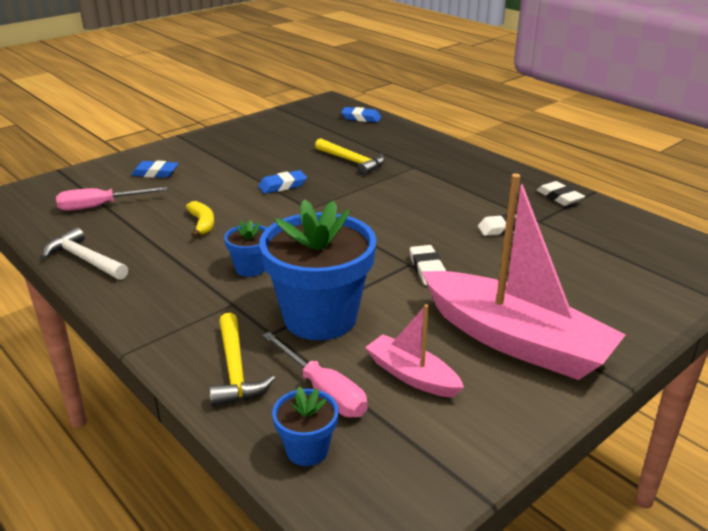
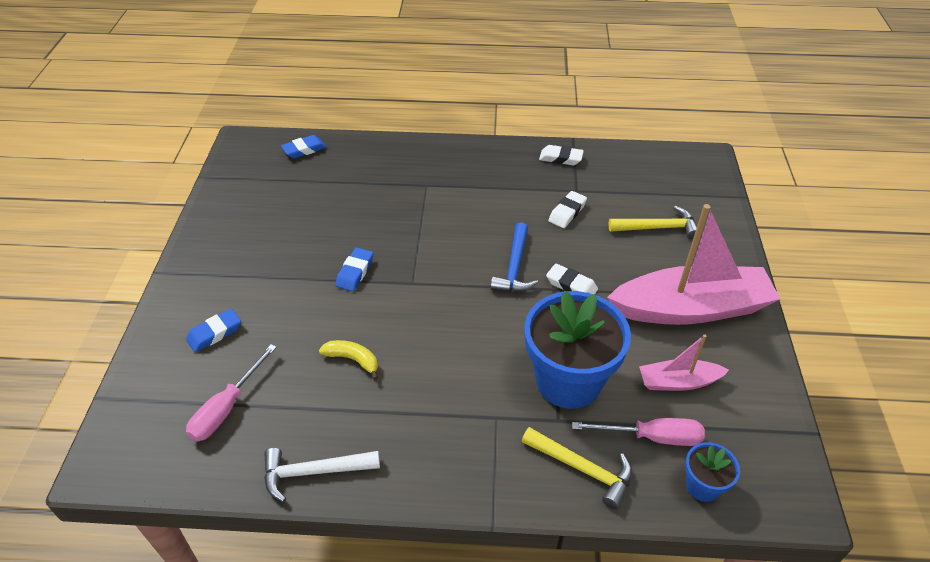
camera: 45 degrees left, 15 degrees up
(250, 268) = (459, 375): blue flower pot -> none
(352, 161) = (371, 208): yellow hammer -> yellow hammer (657, 228)
(400, 237) = (515, 267): none -> blue hammer

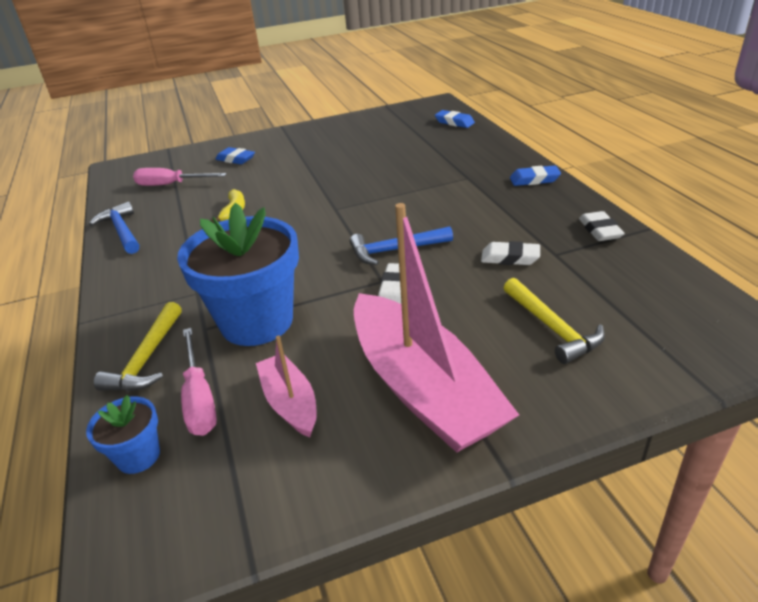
camera: 70 degrees right, 10 degrees down
(314, 472) = (122, 231): white hammer -> blue hammer
(355, 272) = (329, 183): blue eraser -> blue eraser (534, 180)

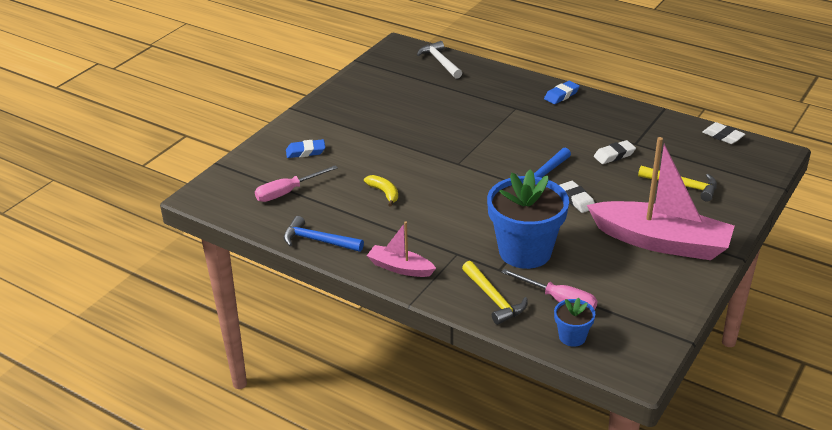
camera: 40 degrees left, 0 degrees up
(290, 403) = (608, 279): pink boat -> pink boat (400, 268)
(454, 122) = (440, 62): blue eraser -> white hammer
(600, 230) = (641, 119): white eraser -> white eraser (723, 136)

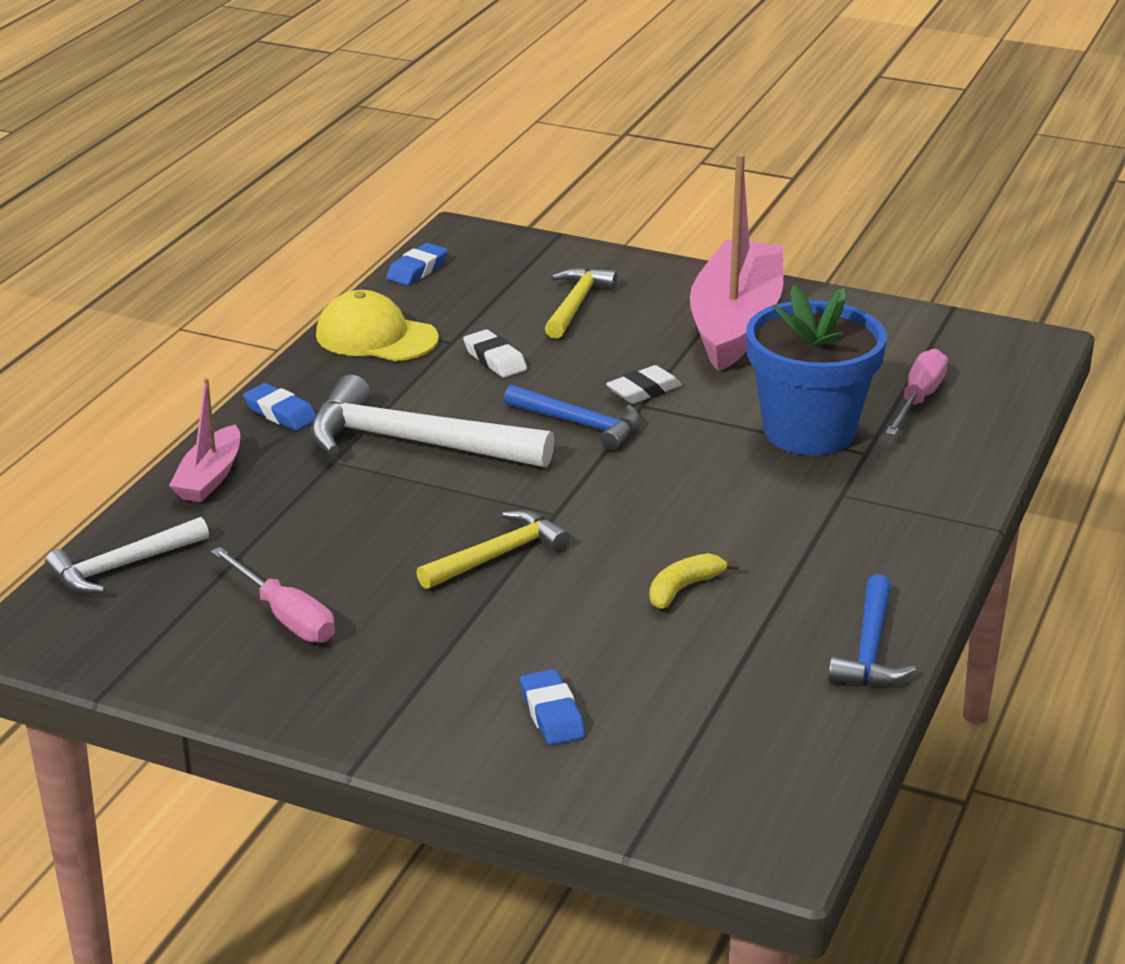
camera: 100 degrees left, 5 degrees down
(287, 192) = (719, 715): pink screwdriver -> pink screwdriver (285, 616)
(400, 268) = (908, 547): pink boat -> pink boat (210, 477)
(493, 299) = (944, 453): yellow hammer -> yellow hammer (497, 555)
(529, 129) = (415, 443): none -> white hammer
(572, 337) = (995, 387): blue flower pot -> none
(640, 121) = (376, 337): none -> yellow cap
(723, 136) = (417, 270): white eraser -> blue eraser

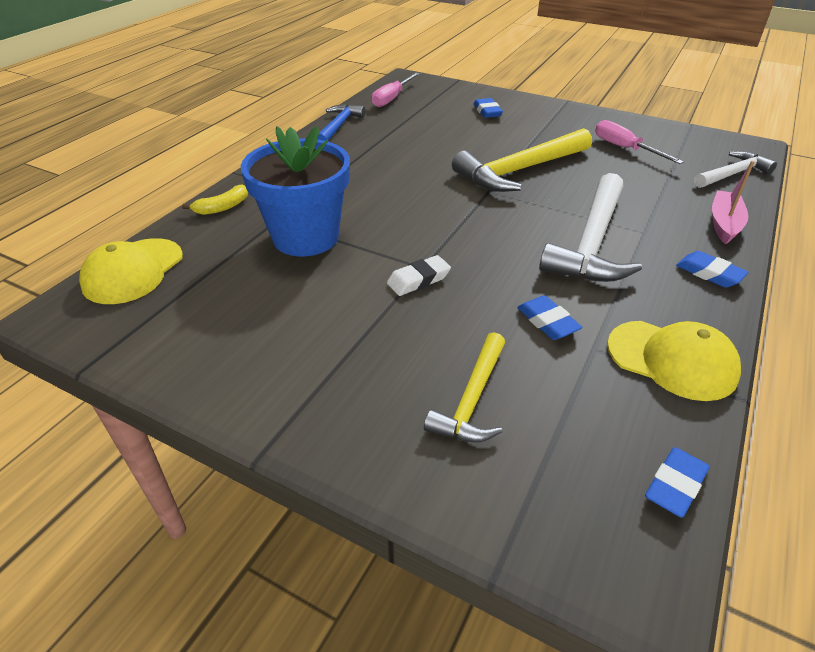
camera: 175 degrees left, 10 degrees up
(415, 443) = (592, 242): white hammer -> white hammer turned 90 degrees clockwise
(495, 360) = (547, 322): white eraser -> blue eraser
(497, 555) = (520, 170): yellow hammer -> yellow hammer, size x1.68
(579, 424) = (472, 252): blue hammer -> none
(683, 588) = (420, 152): yellow banana -> yellow banana (222, 207)
(736, 323) = (312, 358): pink boat -> none
(918, 399) = (206, 260): pink screwdriver -> pink screwdriver (392, 98)
(997, 384) = (133, 271): none -> yellow cap

